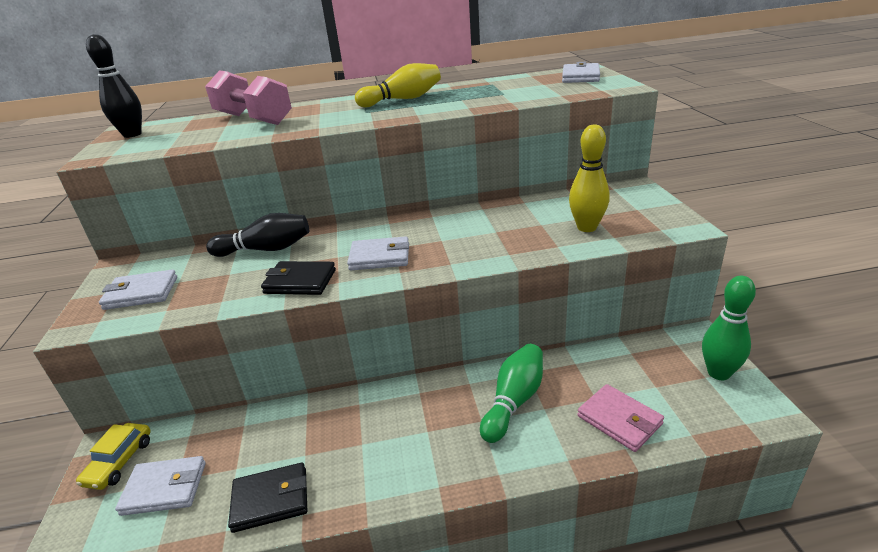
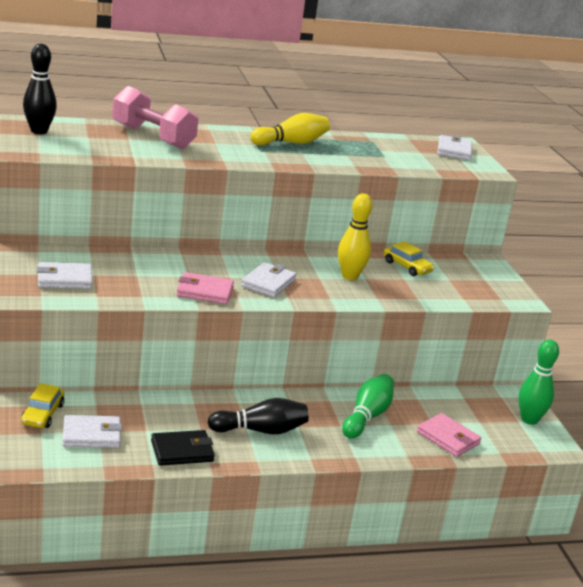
camera: 10 degrees left, 5 degrees down
(266, 249) = (161, 260): black bowling pin -> black bowling pin (260, 430)
(300, 282) = (204, 292): black wallet -> pink wallet
(380, 257) = (268, 283): white wallet -> white wallet turned 60 degrees counterclockwise
(544, 210) = (407, 267): none -> yellow car
(587, 227) = (442, 288): yellow bowling pin -> yellow bowling pin (349, 276)

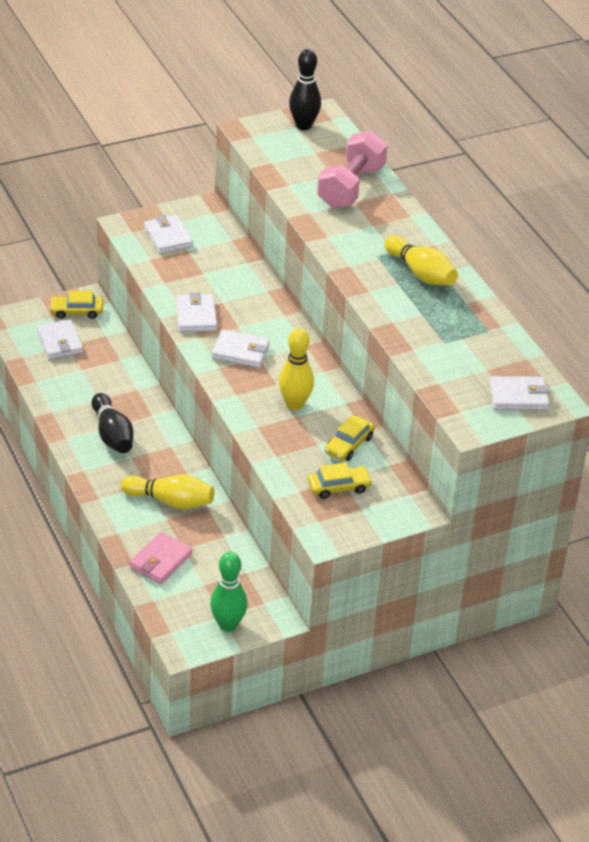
camera: 80 degrees right, 15 degrees up
(182, 451) = (60, 394): black wallet -> none
(204, 292) = (196, 316): pink wallet -> white wallet
(367, 416) = (170, 501): green bowling pin -> yellow bowling pin
(459, 282) = (339, 487): none -> yellow car

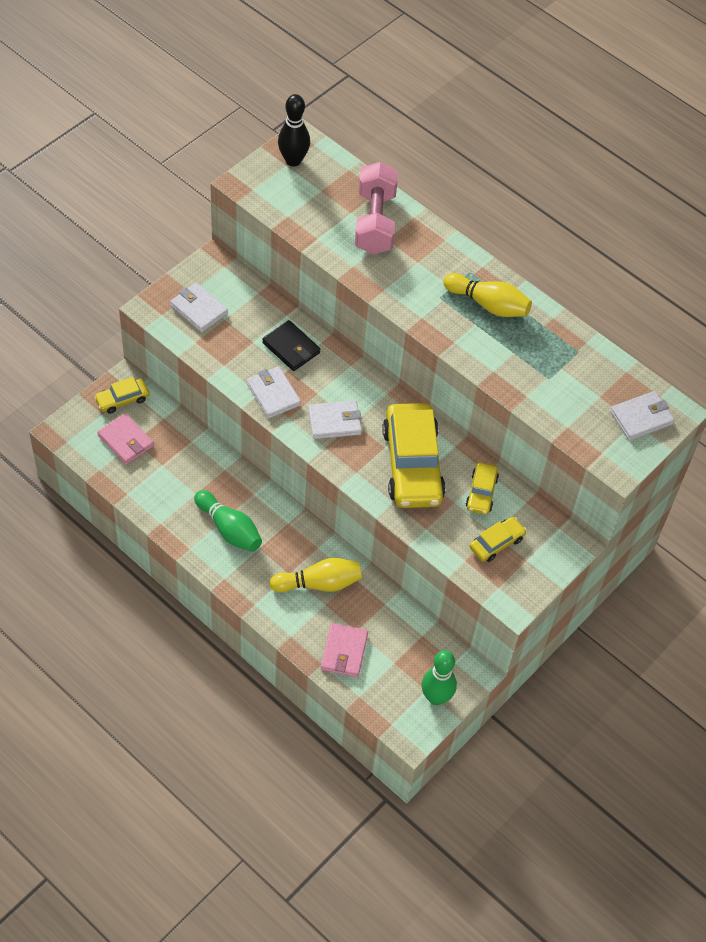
camera: 25 degrees left, 15 degrees up
(60, 342) = (126, 441): white wallet -> pink wallet
(112, 434) = (229, 529): black bowling pin -> green bowling pin
(236, 287) = (291, 348): none -> black wallet
(295, 404) = (412, 464): yellow bowling pin -> yellow car

